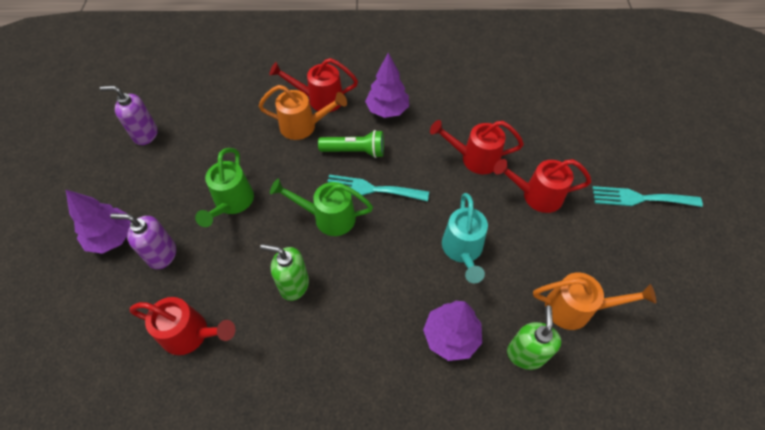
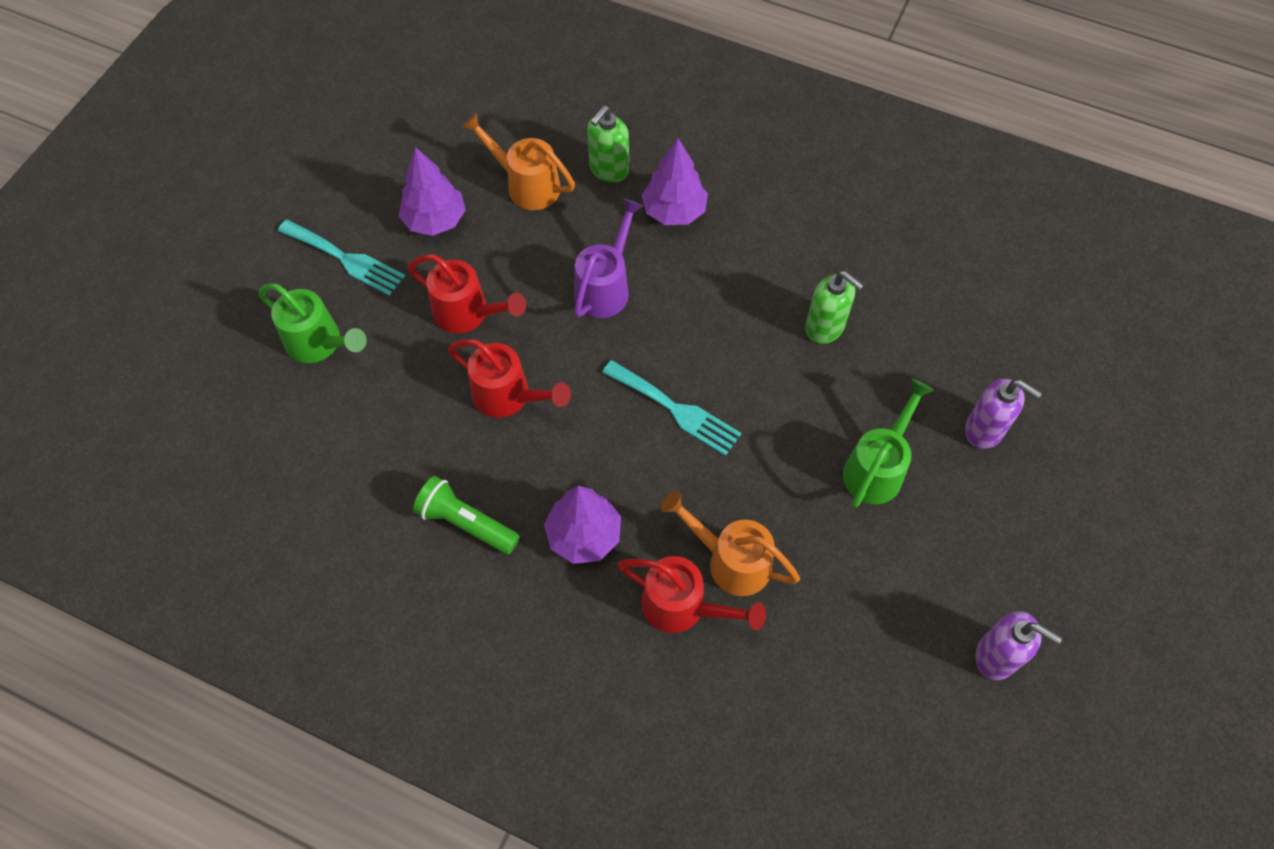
camera: 155 degrees left, 5 degrees up
(112, 237) = (1052, 482): purple tree -> purple tree (435, 220)
(191, 334) = (958, 320): red watering can -> none
(328, 217) = (751, 393): green watering can -> green watering can (319, 343)
(355, 151) = (670, 480): green flashlight -> green flashlight (465, 523)
(462, 250) = (605, 287): turquoise watering can -> purple watering can

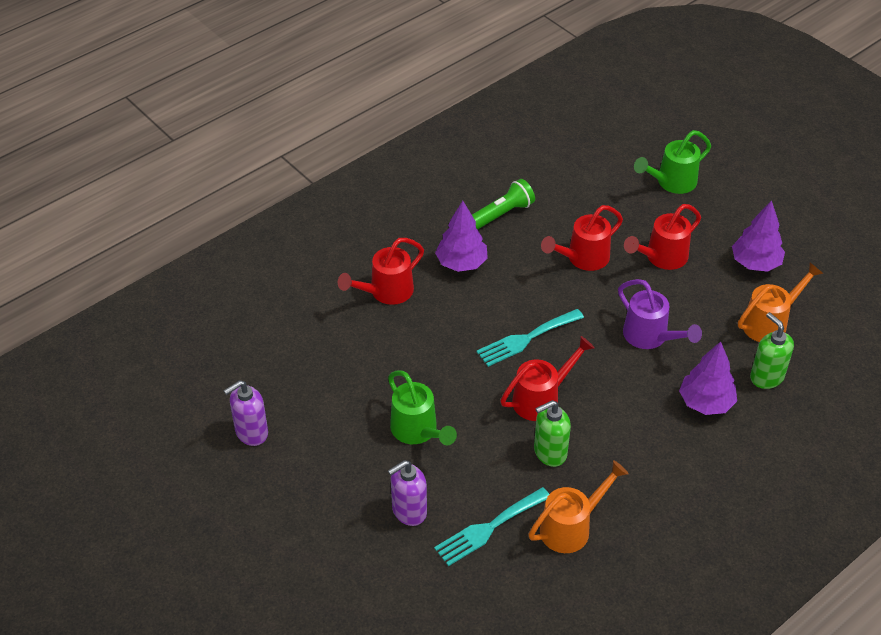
camera: 115 degrees right, 15 degrees down
(346, 259) = (738, 210): turquoise fork -> turquoise fork (489, 528)
(731, 561) = (401, 326): orange watering can -> orange watering can (571, 527)
(757, 361) = (541, 399): none -> red watering can

